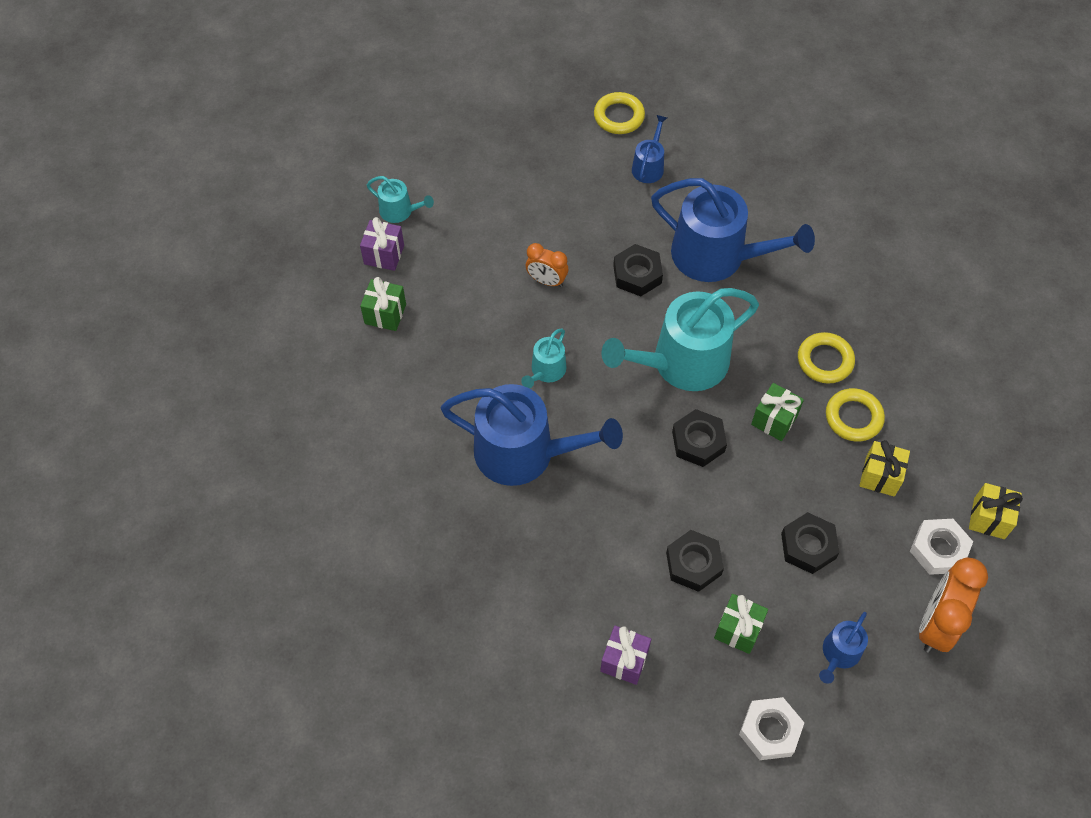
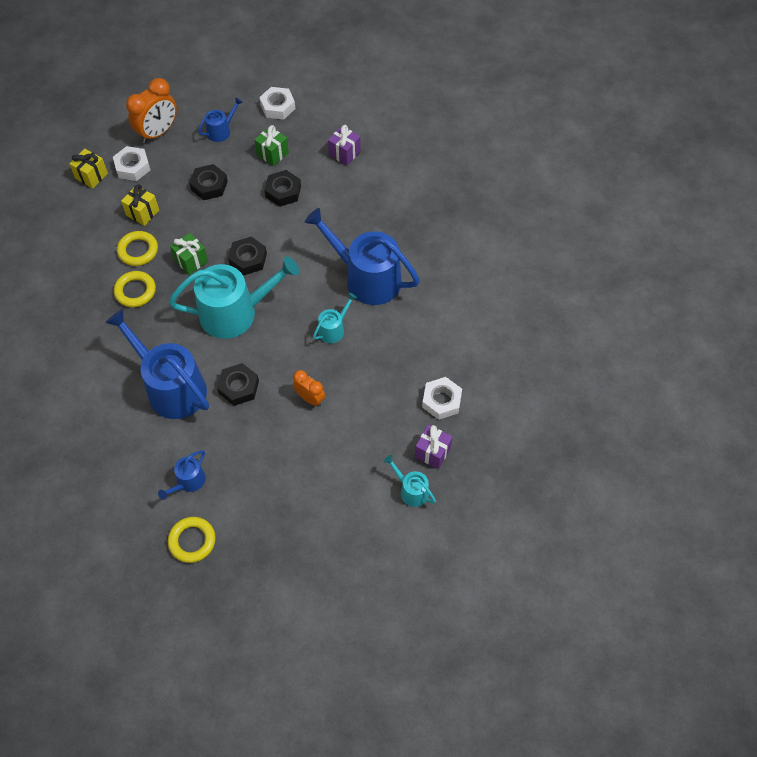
camera: 165 degrees left, 0 degrees up
(385, 314) = (441, 401): green gift -> white nut

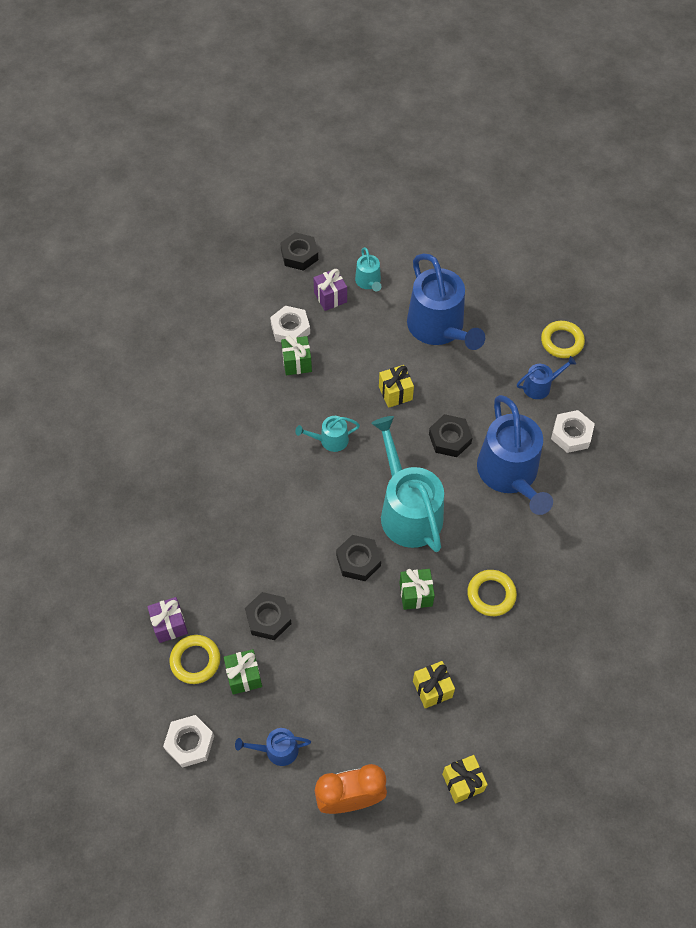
camera: 145 degrees left, 0 degrees up
(132, 167) = (409, 764): white nut -> white nut (571, 434)
(138, 250) = (463, 642): yellow ring -> yellow ring (195, 660)
(209, 185) = (340, 678): black nut -> black nut (299, 255)
(235, 313) = (408, 510): turquoise watering can -> turquoise watering can turned 45 degrees clockwise
(310, 398) = (395, 393): orange clock -> yellow gift
(367, 278) = (262, 470): blue watering can -> blue watering can (439, 328)
(411, 374) = (297, 363): none -> green gift

